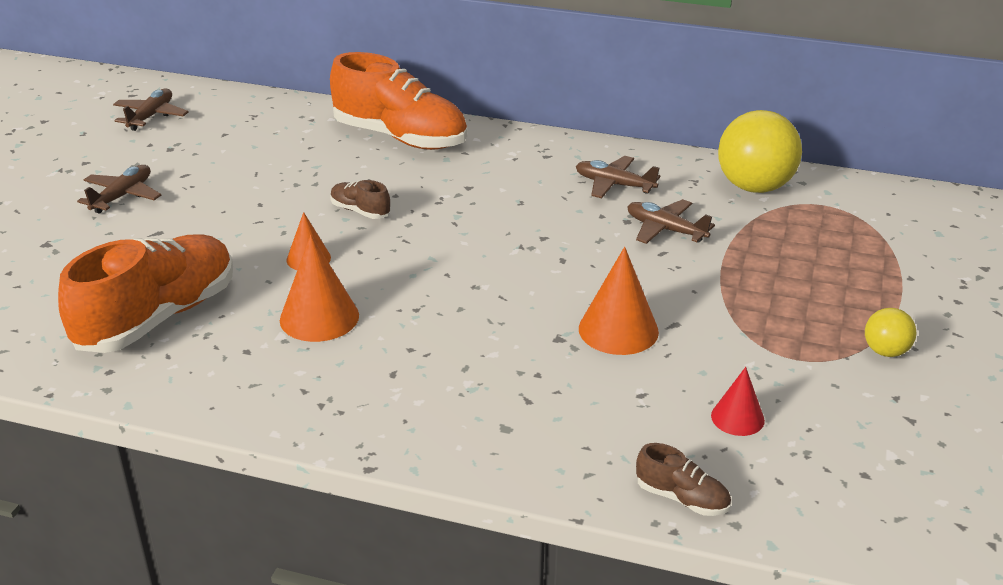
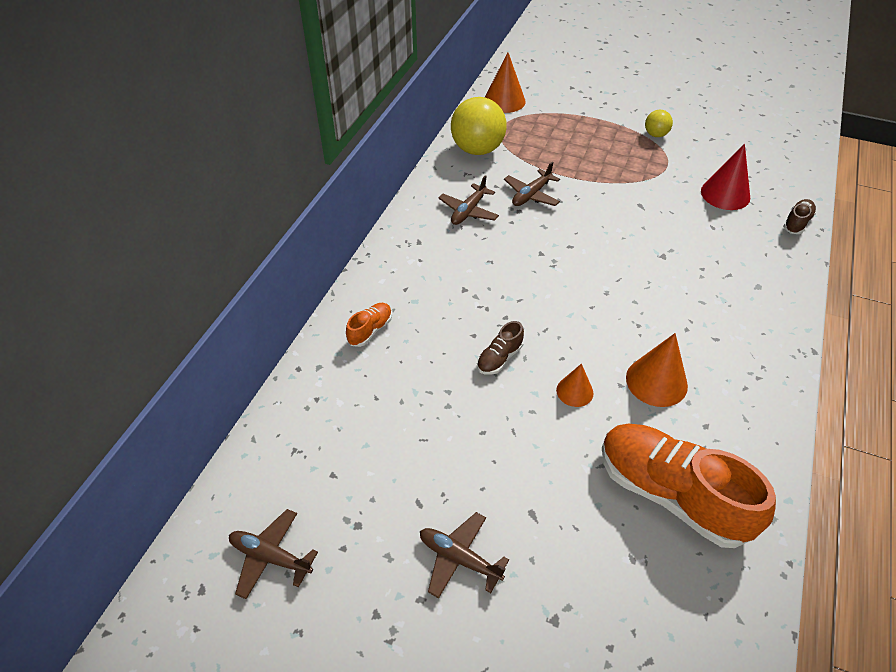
camera: 85 degrees left, 15 degrees up
(400, 137) = (370, 330): orange shoe -> orange shoe, size x0.43
(618, 330) = (650, 229): orange cone -> orange cone (504, 101)
(737, 418) = (725, 194): red cone -> red cone, size x1.67

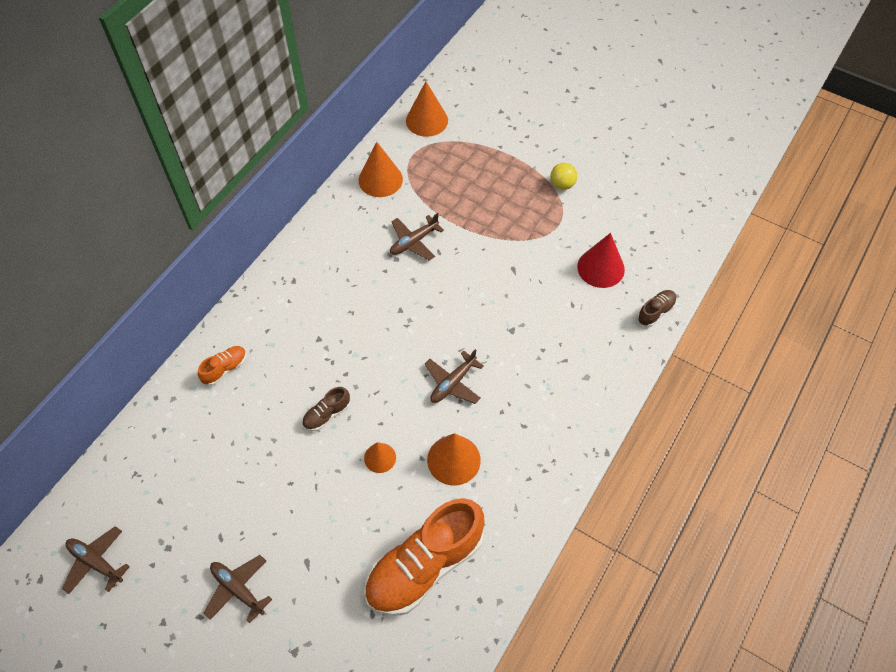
camera: 10 degrees right, 10 degrees up
(468, 211) = (349, 252): brown plane -> brown plane (453, 383)
(477, 149) = (380, 179): yellow ball -> orange cone
(671, 494) = (425, 565): orange shoe -> orange shoe turned 90 degrees counterclockwise

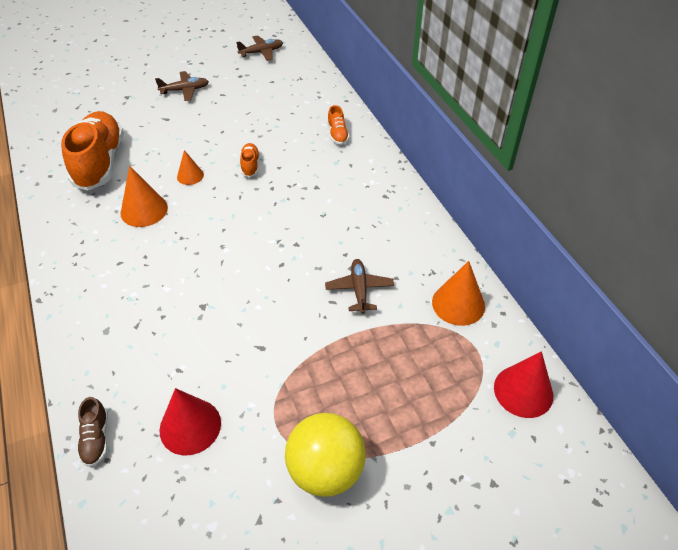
camera: 125 degrees right, 10 degrees down
(327, 414) = (250, 165): brown shoe -> orange shoe
(427, 120) = (523, 391): orange cone -> red cone
(453, 383) = (199, 241): brown plane -> none
(562, 185) = (326, 470): yellow ball -> yellow ball, size x2.02

